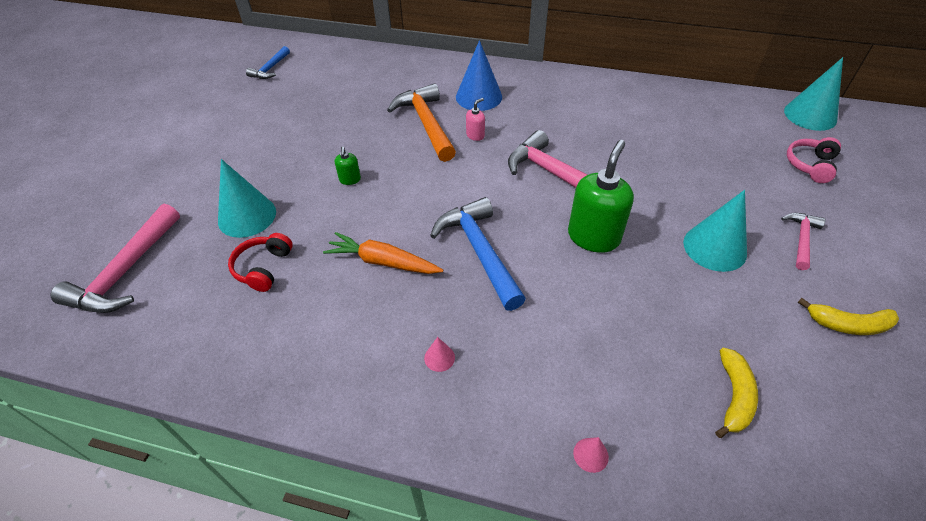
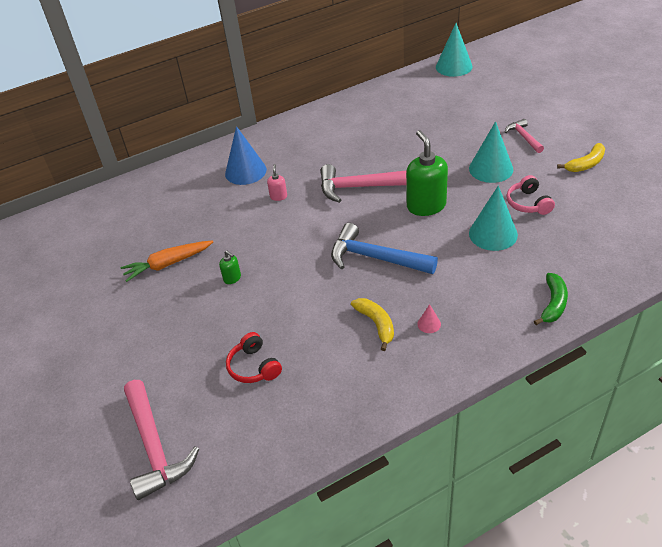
camera: 40 degrees left, 5 degrees down
(247, 216) = (192, 350): turquoise cone -> turquoise cone (493, 234)
(270, 69) = (43, 252): blue hammer -> none
(383, 262) = (327, 305): orange carrot -> orange carrot (168, 264)
(426, 123) = (233, 210): orange hammer -> none
(590, 455) = (553, 304): pink cone -> green banana
(734, 396) = (578, 231): yellow banana -> yellow banana (376, 324)
(810, 165) = (485, 95): pink headphones -> pink headphones (528, 203)

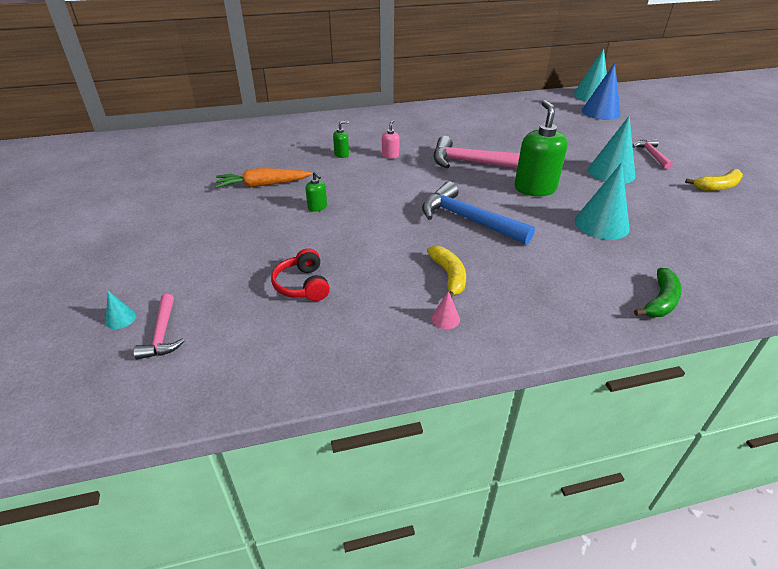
camera: 10 degrees right, 5 degrees down
(110, 442) = (120, 318): none -> turquoise cone
(155, 447) = (162, 334): pink hammer -> pink hammer, size x0.55
(230, 206) = (341, 154): none -> green soap dispenser
(245, 171) = (368, 133): blue cone -> blue cone (601, 112)
(429, 324) = (508, 288): pink cone -> pink cone (445, 318)
(528, 203) = (646, 206): pink headphones -> none

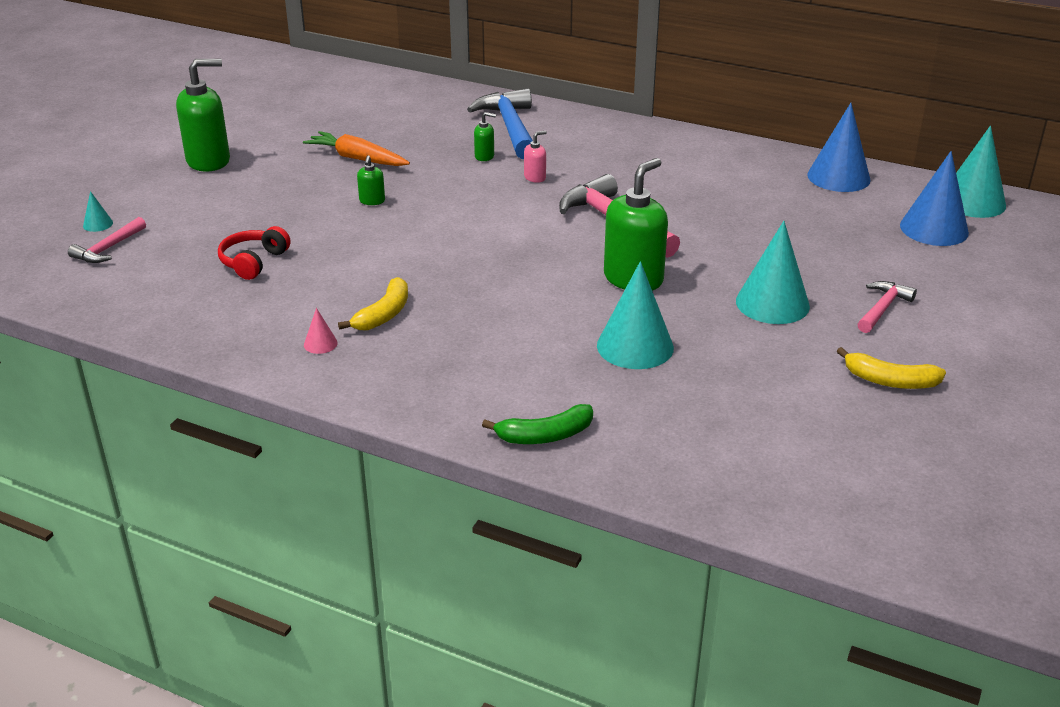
camera: 40 degrees right, 5 degrees down
(149, 228) = (209, 161): none -> green soap dispenser
(468, 219) = (496, 276): blue hammer -> blue hammer (510, 127)
(525, 103) = (838, 177): none -> blue cone

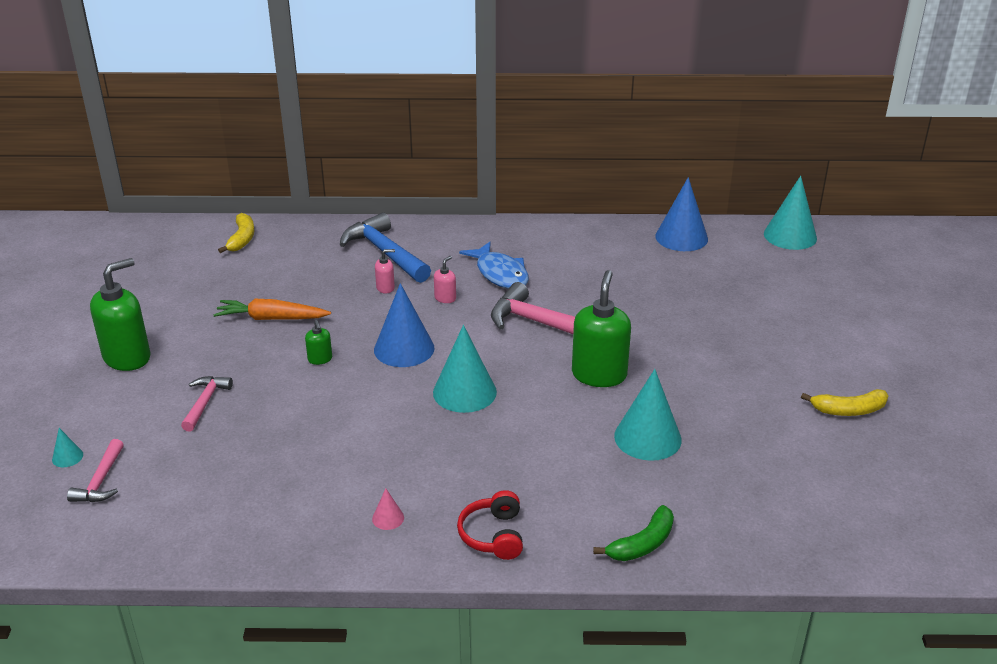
camera: 25 degrees left, 0 degrees up
(253, 262) = (259, 453): red headphones -> red headphones (493, 535)
(384, 314) = (421, 471): yellow banana -> yellow banana (242, 239)
(484, 156) = (385, 288): green soap dispenser -> pink soap dispenser
(609, 168) = (500, 273): none -> blue fish
(772, 303) = (718, 367): turquoise cone -> turquoise cone (464, 392)
(882, 308) = (798, 348): pink hammer -> pink hammer (205, 402)
(934, 229) = (781, 267): blue cone -> blue cone (404, 348)

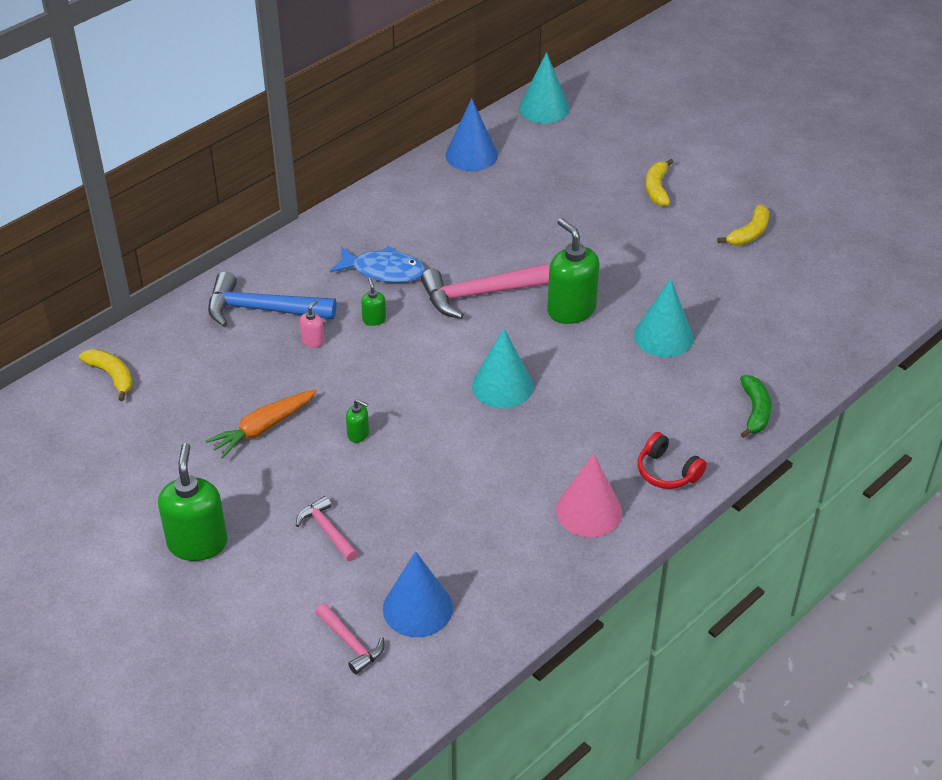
camera: 45 degrees left, 10 degrees up
(67, 457) = (292, 648): turquoise cone -> none
(388, 518) = (589, 511): pink cone -> pink cone, size x2.28
(404, 348) = (408, 382): blue cone -> blue cone (417, 608)
(445, 298) = (374, 319): pink soap dispenser -> green soap dispenser
(807, 334) = (657, 188): none -> yellow banana

